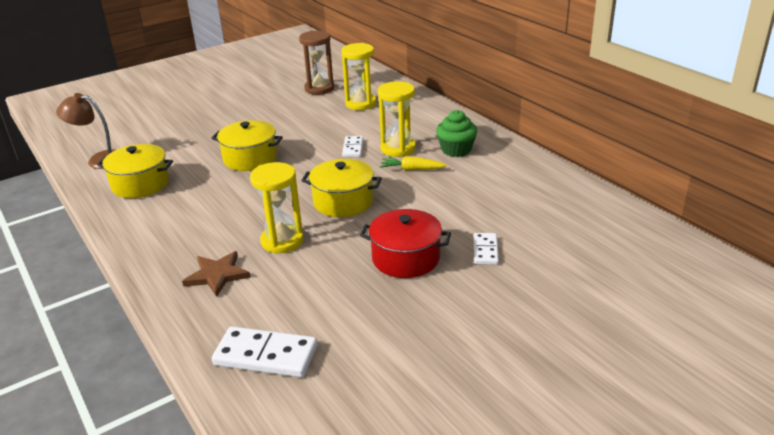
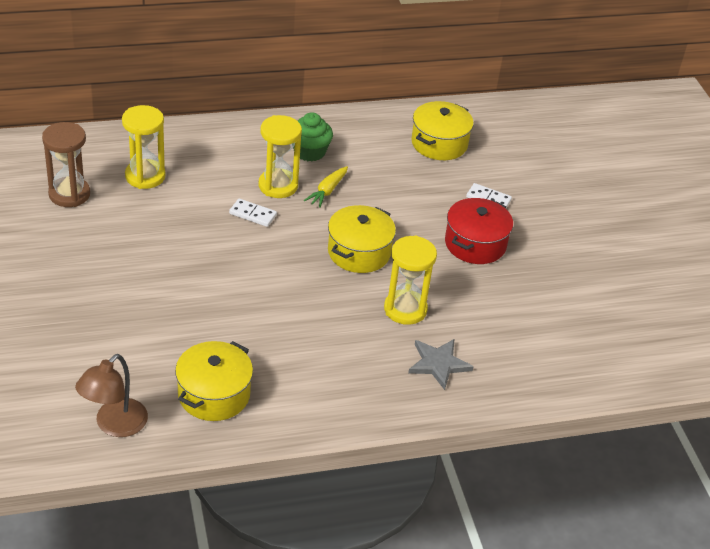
camera: 75 degrees left, 10 degrees up
(217, 275) = (438, 364): brown star -> grey star
(250, 158) = (216, 294): yellow pot -> yellow pot (439, 143)
(266, 355) = (565, 356): white domino -> none

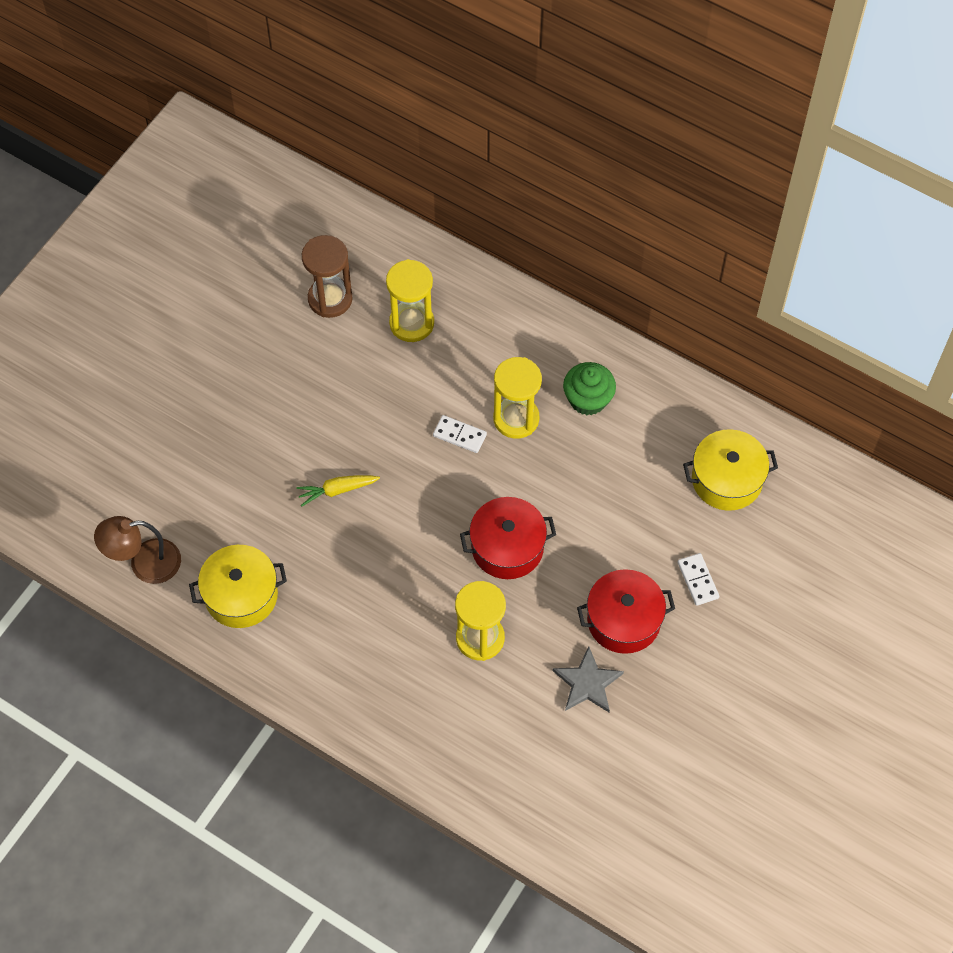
camera: 50 degrees right, 20 degrees up
(253, 214) = (460, 435): white domino -> white domino turned 45 degrees counterclockwise
(327, 191) = (554, 458): yellow carrot -> yellow carrot (337, 490)
(359, 252) = (507, 547): yellow pot -> red pot
(438, 364) = (446, 714): grey star -> grey star (587, 683)

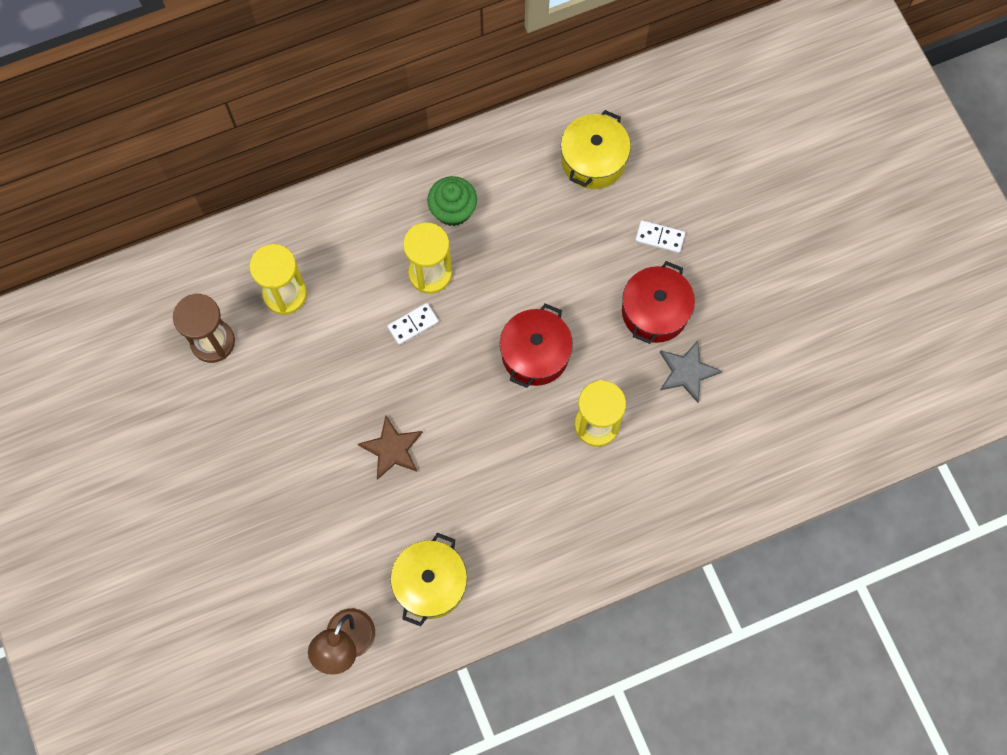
camera: 55 degrees left, 10 degrees up
(337, 490) = (392, 449): yellow carrot -> brown star

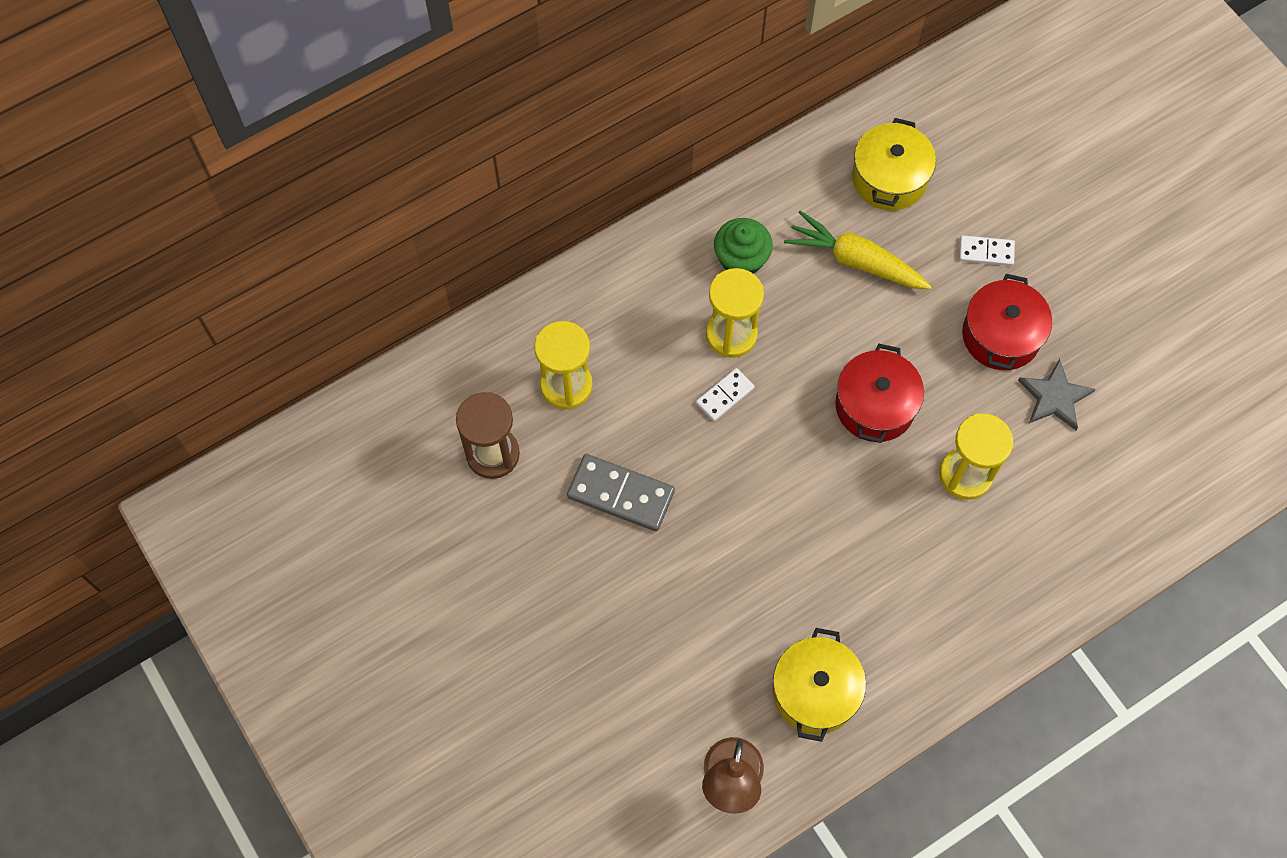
camera: 10 degrees left, 5 degrees down
(309, 393) = (621, 494): none -> grey domino
(392, 449) = (733, 543): brown star -> none
(548, 227) = (856, 261): none -> yellow carrot

